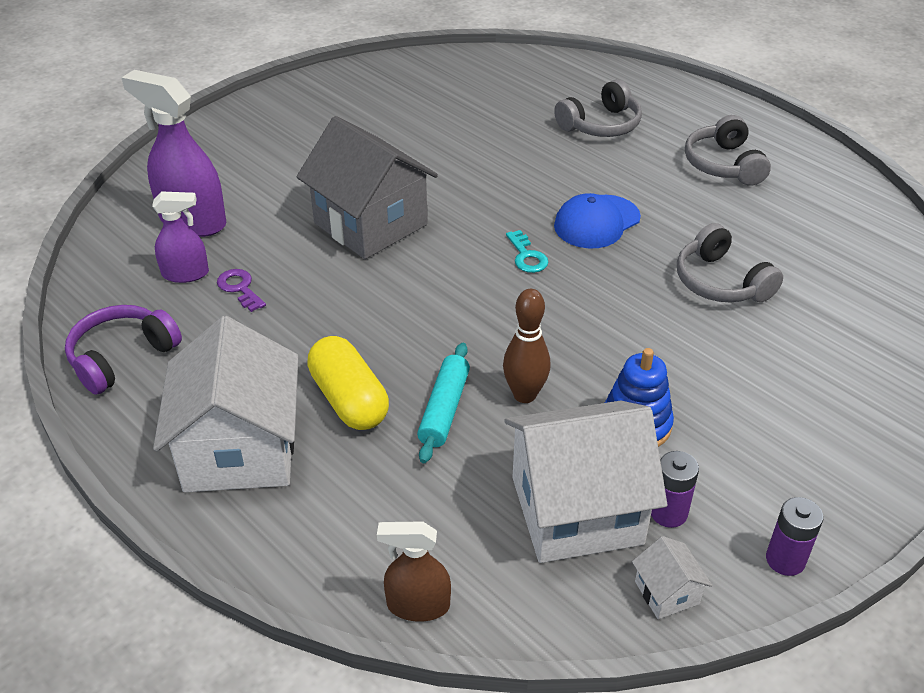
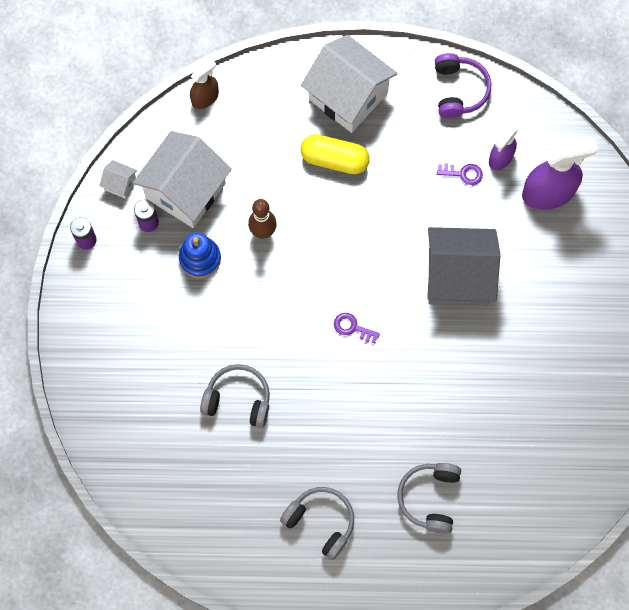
camera: 135 degrees right, 30 degrees up
(444, 409) = (289, 192): turquoise rolling pin -> none
(527, 256) = (352, 327): turquoise key -> purple key
(596, 222) = (344, 392): blue cap -> none

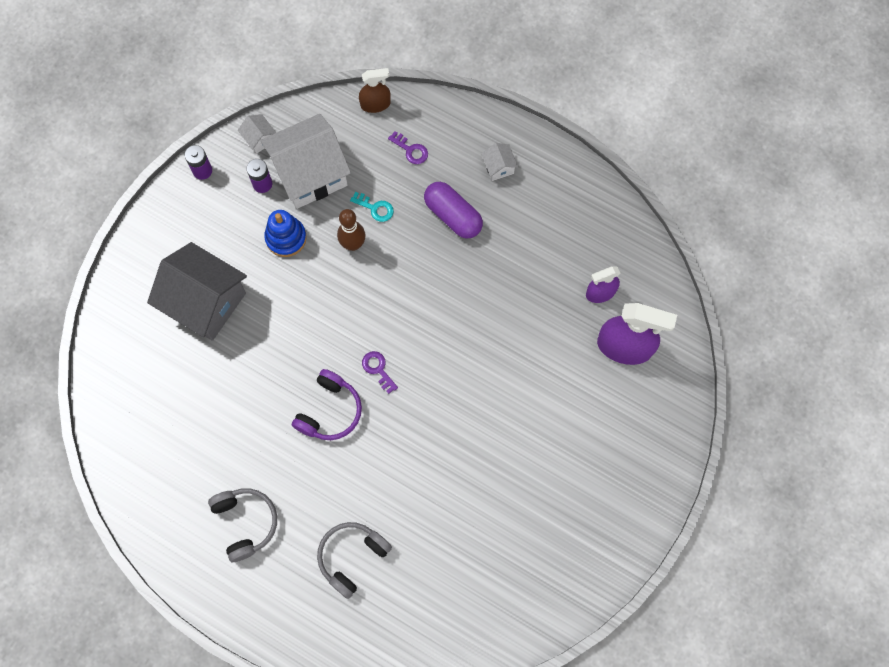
camera: 30 degrees right, 0 degrees up
(238, 399) = (242, 376): grey headphones -> none
(263, 190) = (375, 208): none -> turquoise key
(334, 160) = (453, 215): yellow capsule -> purple capsule
(348, 96) = (498, 167): white house -> white house, size x0.41
(458, 277) = (497, 376): grey house -> grey house (205, 302)
(459, 90) = (600, 213): purple headphones -> purple headphones (330, 411)
(463, 173) = (558, 288): purple key -> purple key (411, 150)

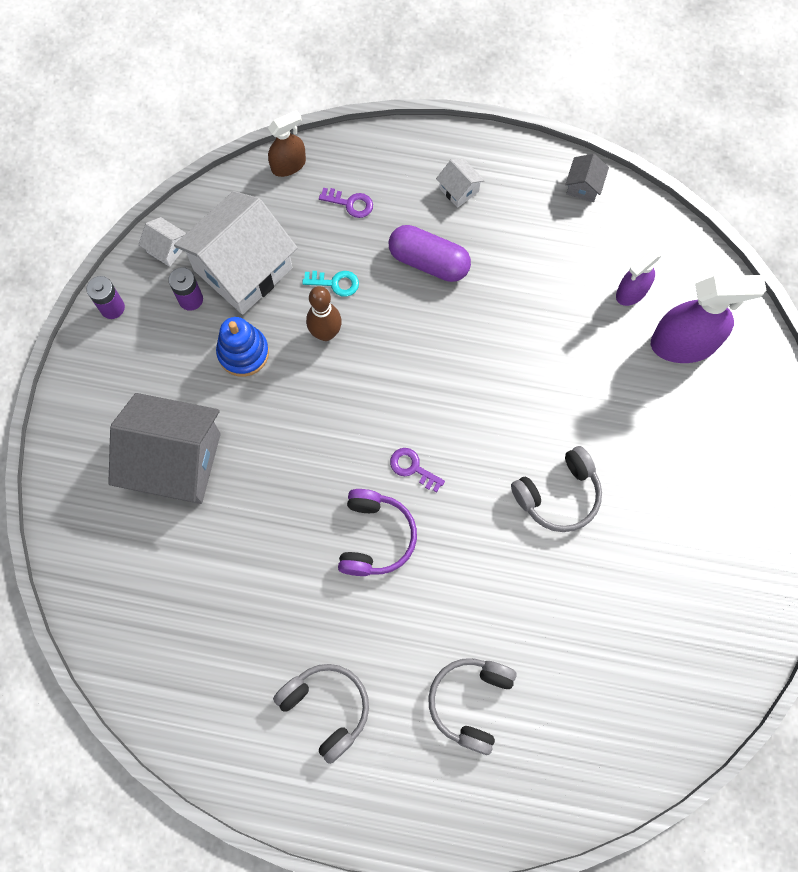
camera: 20 degrees left, 0 degrees up
(479, 428) = (558, 495): none -> grey headphones
(597, 197) = (583, 186): none -> grey house

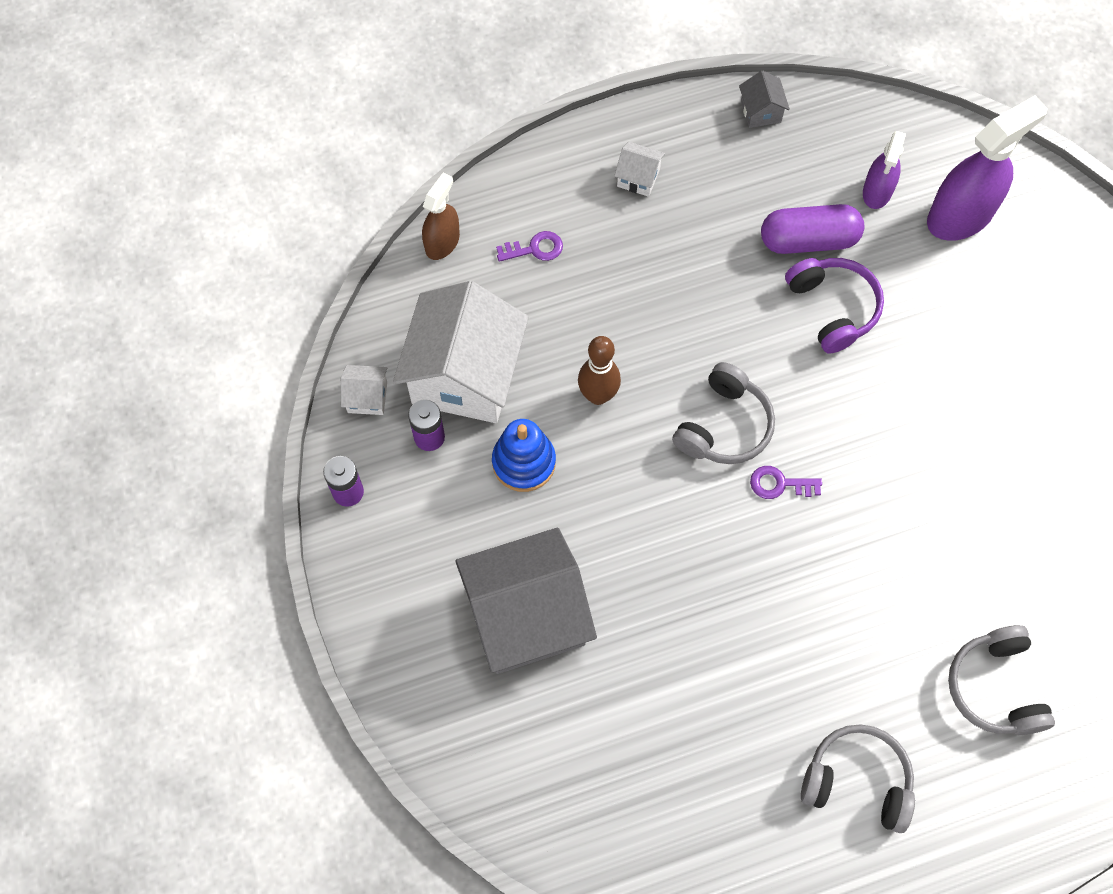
camera: 30 degrees left, 5 degrees down
(335, 283) = (573, 338): turquoise key -> none
(375, 537) = (789, 576): purple headphones -> purple headphones (833, 308)
(429, 261) = (656, 266): purple capsule -> purple capsule (808, 240)
(558, 495) = (941, 430): grey headphones -> grey headphones (724, 426)

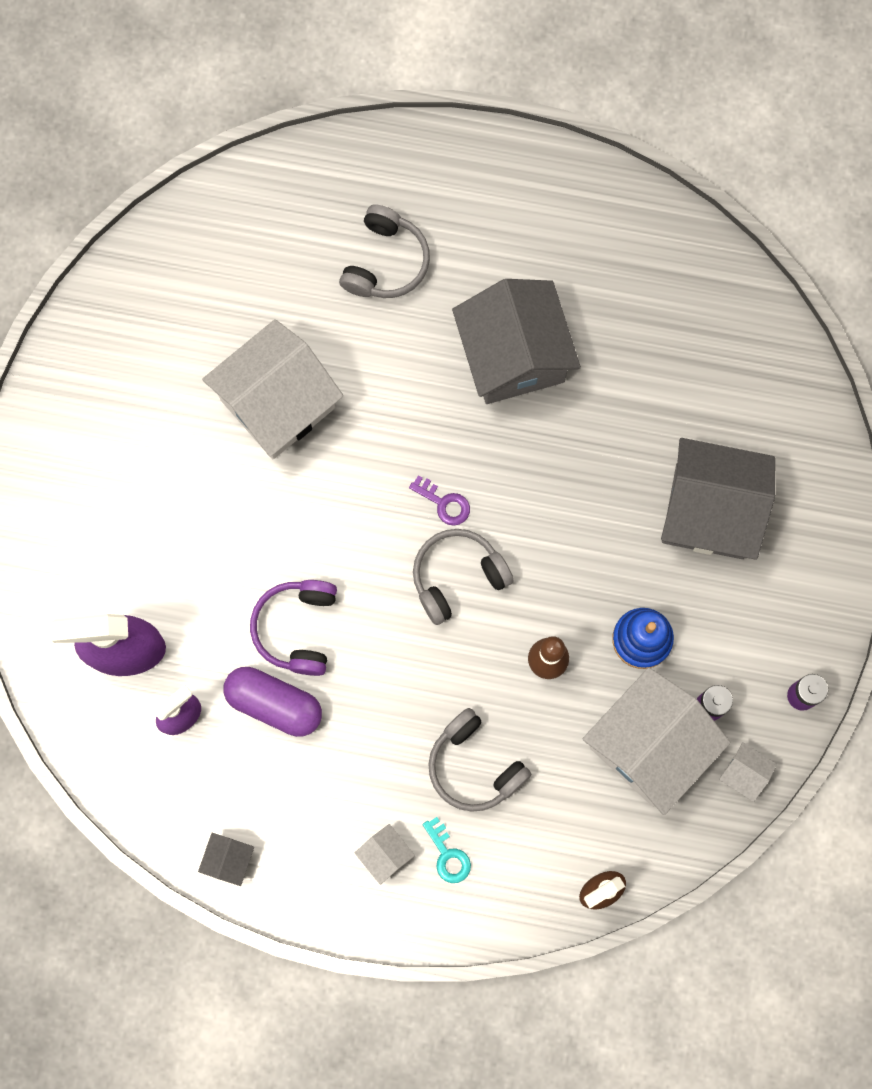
camera: 150 degrees left, 10 degrees up
(535, 248) = (520, 835): purple key -> none
(586, 203) = (448, 855): none -> turquoise key
(808, 663) = (513, 356): none -> grey house
(857, 781) = (532, 256): grey headphones -> grey headphones (474, 766)
(993, 489) = (277, 403): none -> white house

